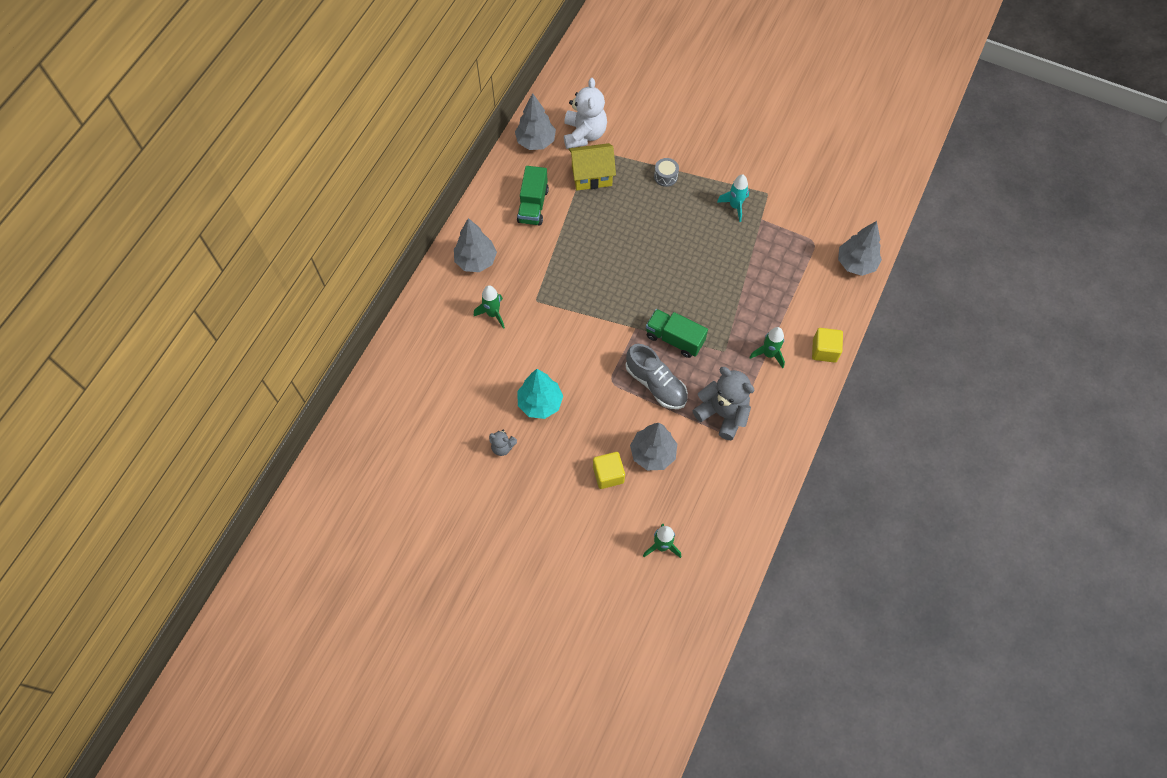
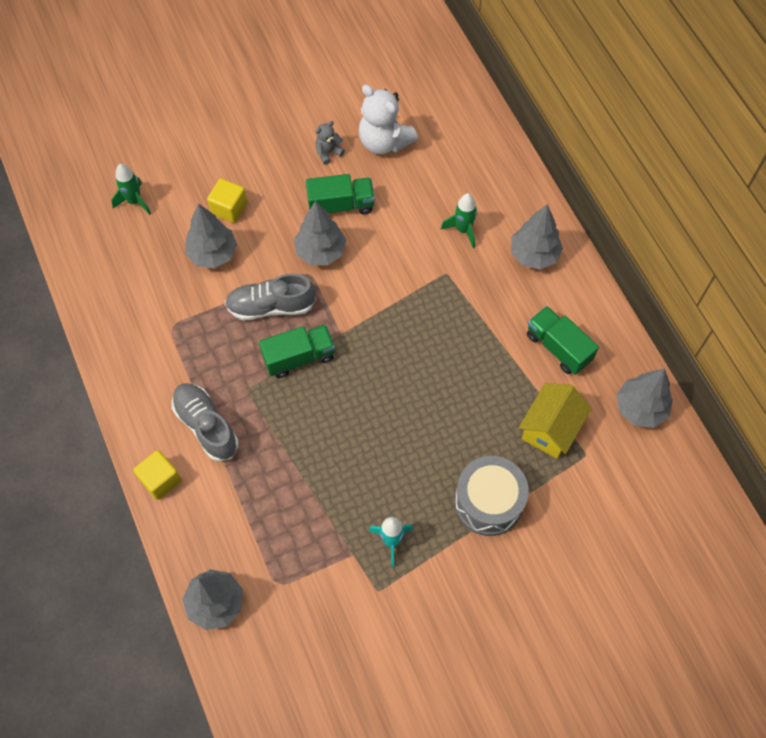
camera: 130 degrees right, 0 degrees up
(540, 403) = (341, 205): turquoise tree -> green truck
(584, 134) = (612, 464): white teddy bear -> white teddy bear (384, 141)
(588, 387) = (320, 252): none -> grey tree
(665, 176) = (488, 502): grey drum -> grey drum, size x2.10
(722, 413) = (191, 337): grey teddy bear -> none
(768, 354) = (206, 426): green rocket -> grey shoe

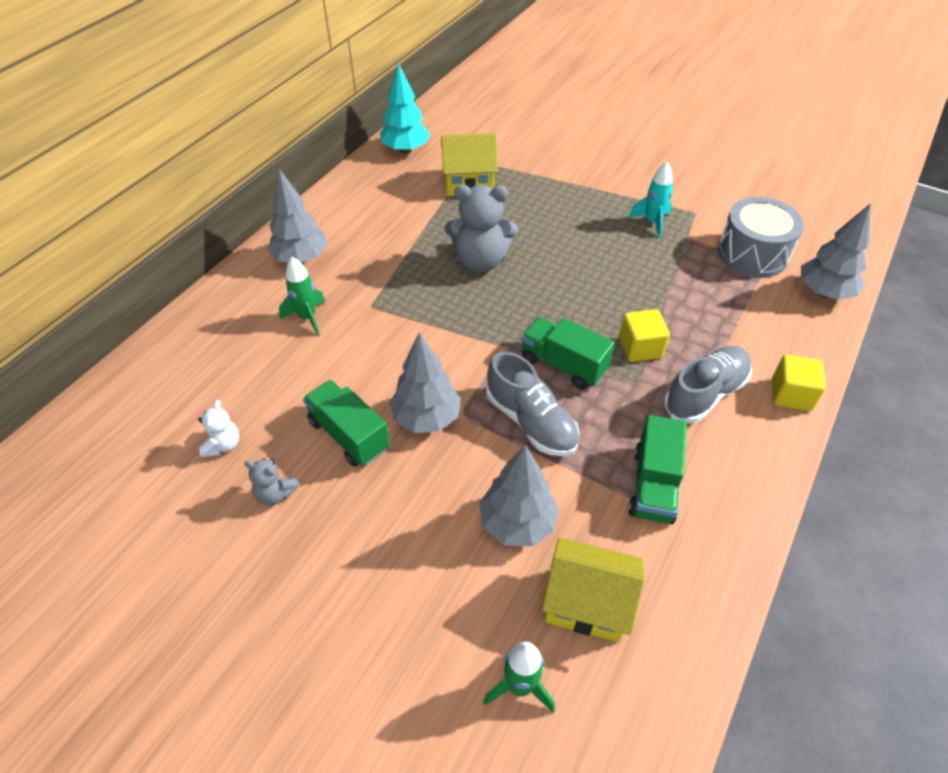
camera: 125 degrees left, 15 degrees down
(144, 255) = (587, 603): none -> yellow house
(206, 426) = (705, 393): grey shoe -> grey shoe turned 150 degrees counterclockwise
(229, 208) = (439, 551): yellow cube -> yellow cube (640, 348)
(384, 141) = (223, 445): white teddy bear -> white teddy bear, size x0.49
(442, 373) = (480, 261): none -> grey teddy bear
(488, 502) = (562, 189): grey drum -> grey drum (752, 254)
(558, 347) = (389, 207): green truck -> green truck (653, 485)
(640, 408) = (405, 150): grey tree -> turquoise tree

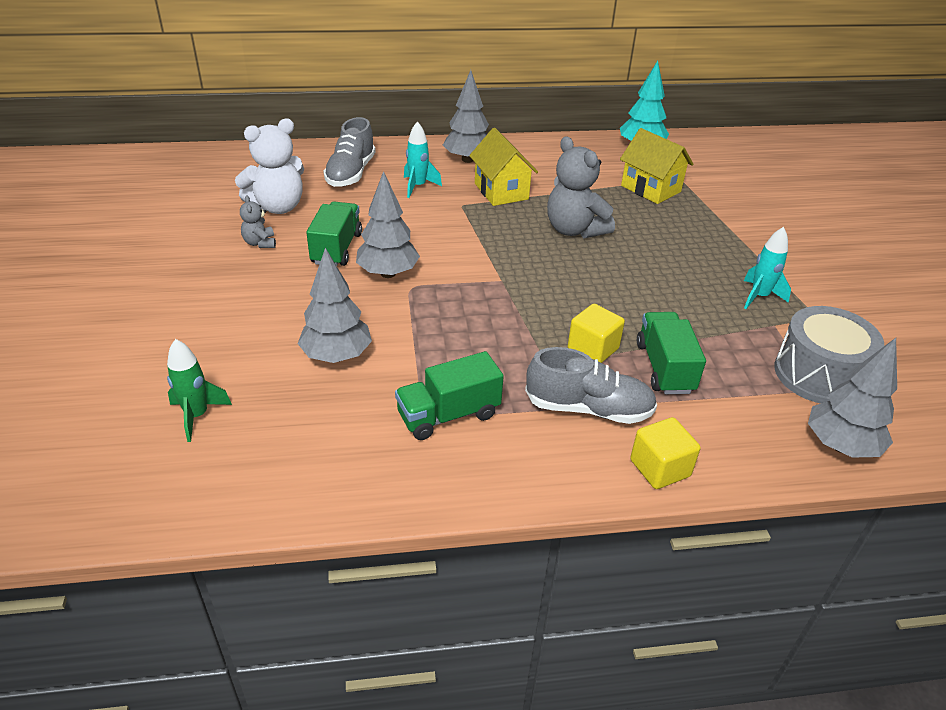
camera: 50 degrees right, 10 degrees down
(223, 445) = (278, 207): white teddy bear -> white teddy bear, size x2.02
(307, 318) = (418, 187): green rocket -> turquoise rocket
(531, 422) = (440, 323): grey shoe -> grey shoe (351, 173)
(563, 365) = (519, 315): green truck -> green truck (664, 368)
(587, 603) = (296, 422): yellow house -> yellow house (501, 191)

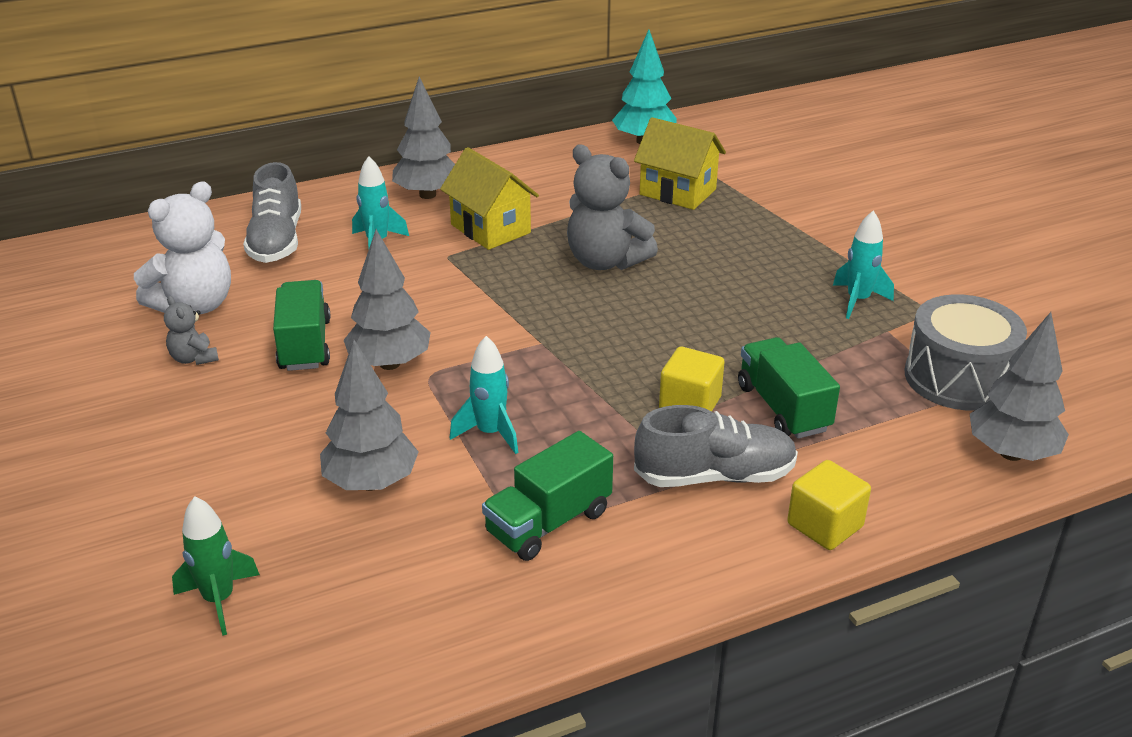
camera: 15 degrees left, 5 degrees down
(435, 339) = (490, 433): none -> turquoise rocket

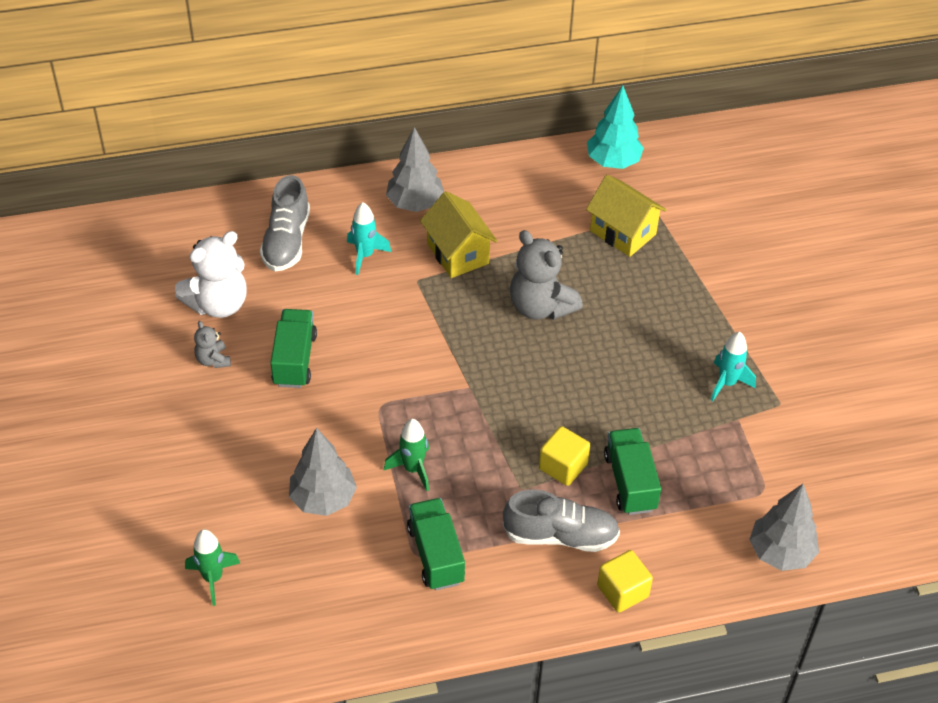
camera: 10 degrees right, 15 degrees up
(390, 363) = (353, 389): grey tree -> none
(490, 433) = (413, 469): turquoise rocket -> green rocket
(548, 522) = (436, 555): green truck -> green truck turned 105 degrees clockwise
(957, 378) = (772, 476): grey drum -> none

